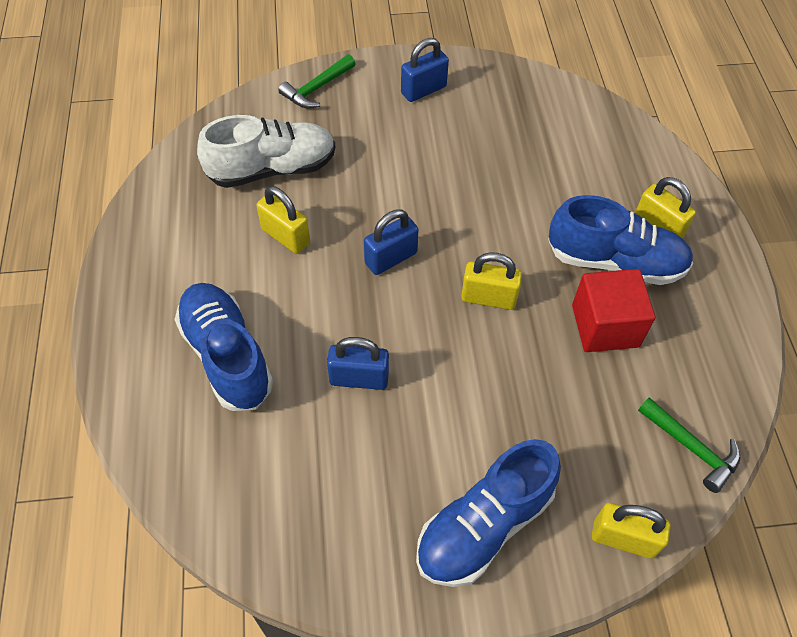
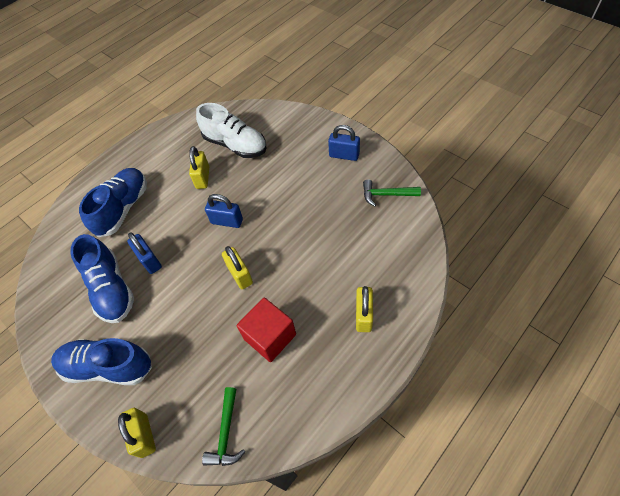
camera: 55 degrees right, 0 degrees up
(317, 88) = (299, 121): green hammer -> green hammer (386, 195)
(615, 261) = (318, 311): blue shoe -> blue shoe (111, 289)

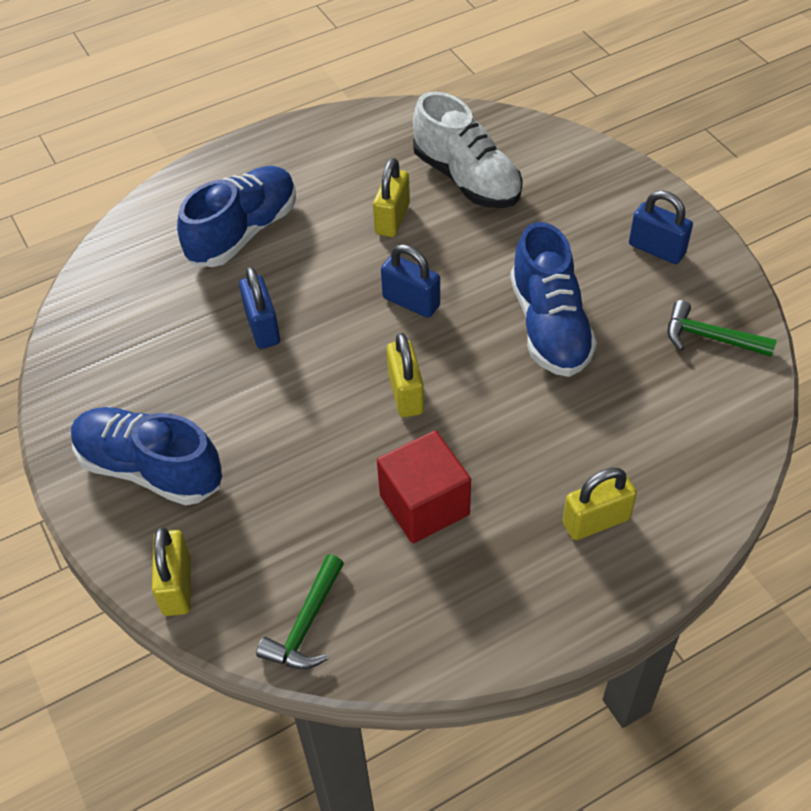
camera: 15 degrees right, 5 degrees down
(111, 289) = (188, 353): blue shoe -> blue shoe (549, 326)
(363, 315) = (596, 521): yellow padlock -> yellow padlock turned 45 degrees clockwise

